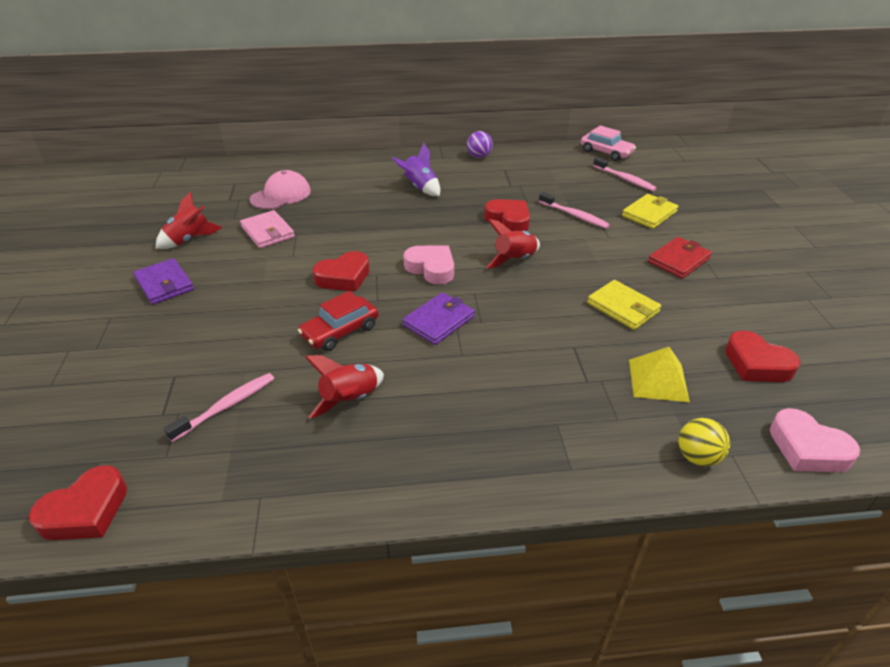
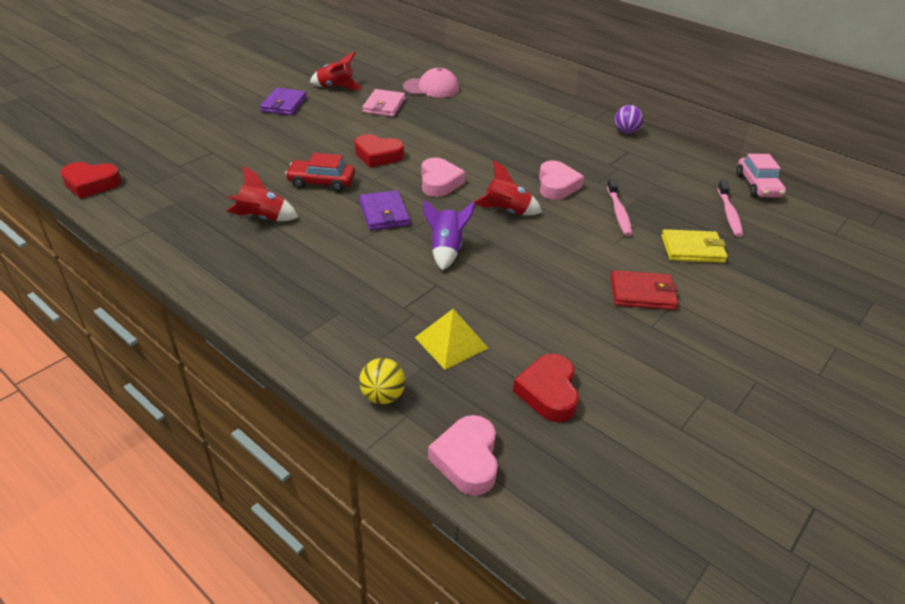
camera: 45 degrees right, 0 degrees up
(226, 406) = (207, 181): pink toothbrush -> none
(420, 188) = (533, 130): purple rocket -> purple rocket (446, 250)
(439, 321) = (384, 213): purple wallet -> purple wallet turned 75 degrees clockwise
(508, 220) = (557, 185): red heart -> pink heart
(623, 307) = (522, 289): yellow wallet -> none

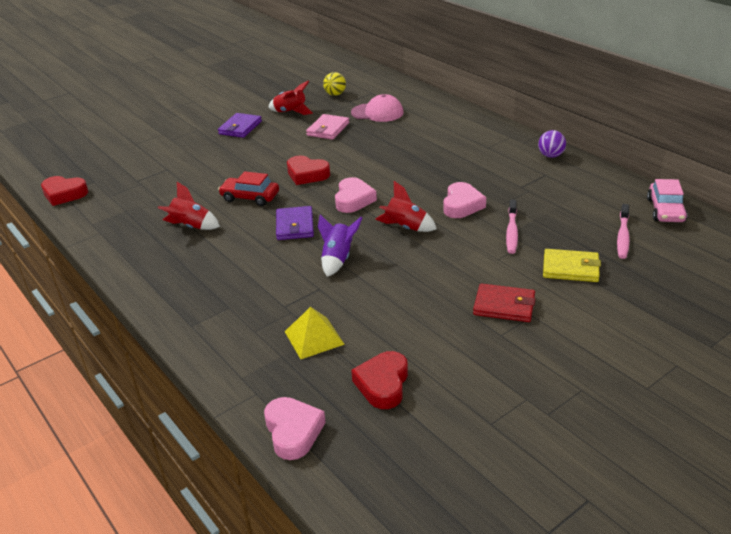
camera: 15 degrees right, 5 degrees down
(383, 396) = (241, 376): yellow ball -> yellow ball (335, 94)
(467, 459) = (293, 432): pink heart -> pink heart turned 150 degrees clockwise

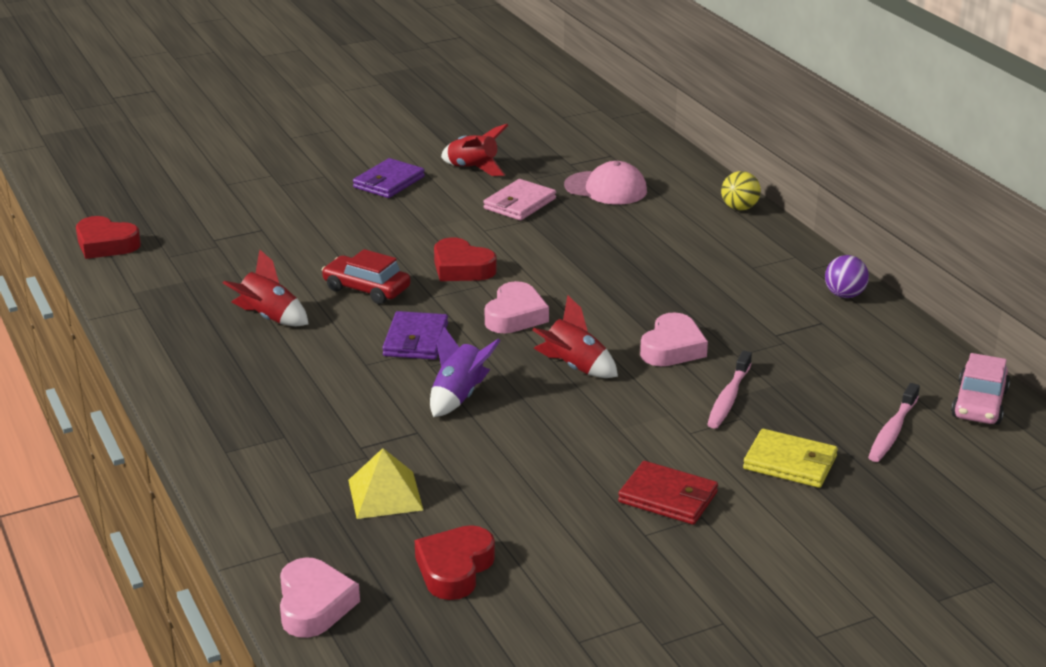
camera: 10 degrees right, 5 degrees down
(335, 94) = (552, 150): yellow ball -> yellow ball (739, 208)

